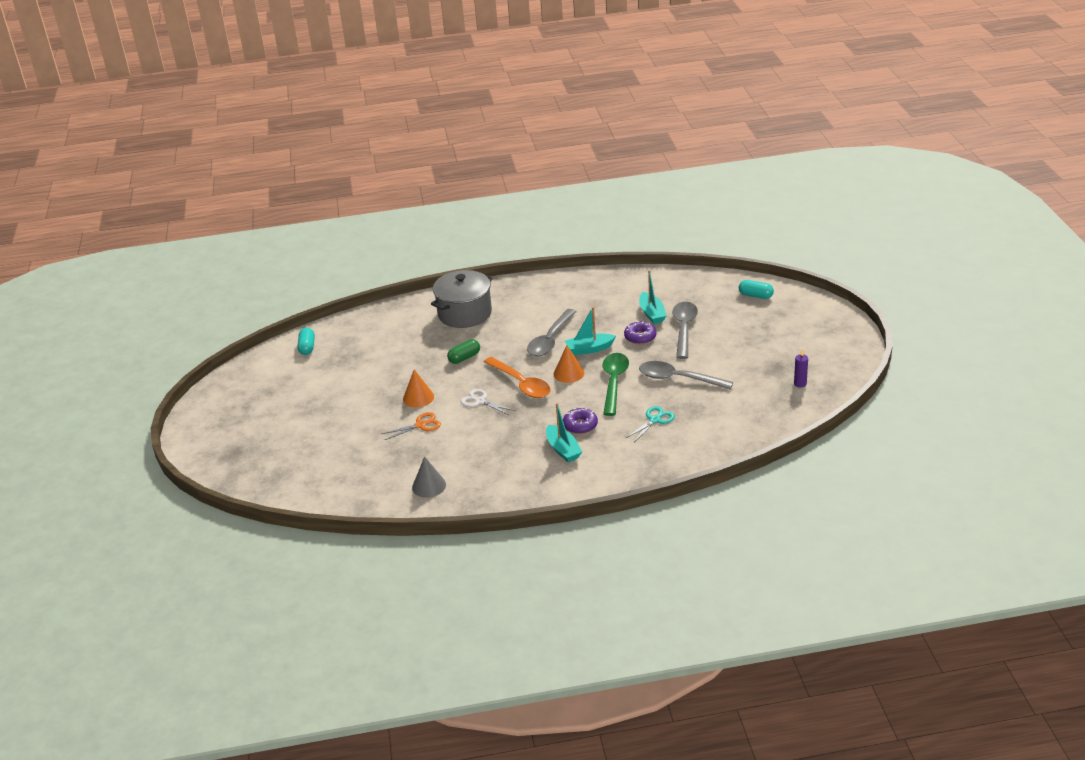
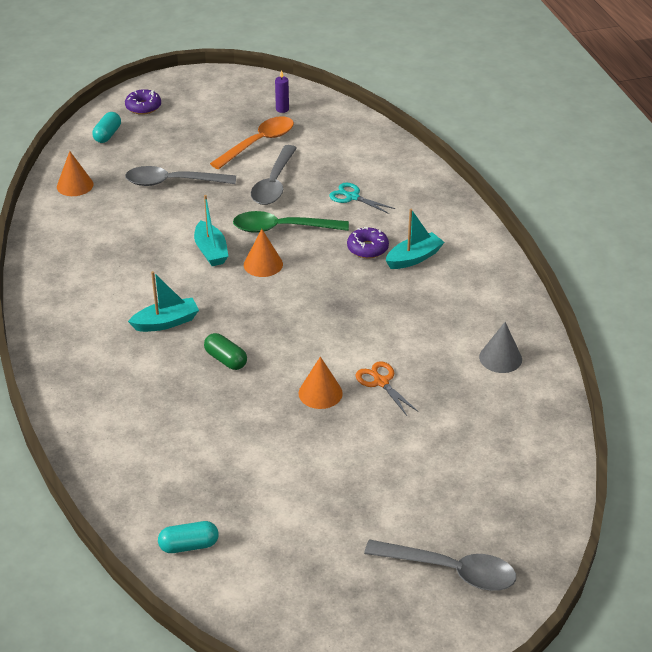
camera: 100 degrees left, 5 degrees up
(464, 313) = (112, 372): grey pot -> none
(480, 401) = (325, 334): white scissors -> none
(521, 384) = (286, 302): orange spoon -> orange spoon (258, 143)
(550, 339) = (187, 285): grey spoon -> grey spoon (450, 570)
(640, 337) = (187, 213): purple donut -> purple donut (143, 107)
(652, 314) = (136, 206): turquoise boat -> turquoise boat (166, 322)
(683, 285) = (75, 185): none -> orange cone

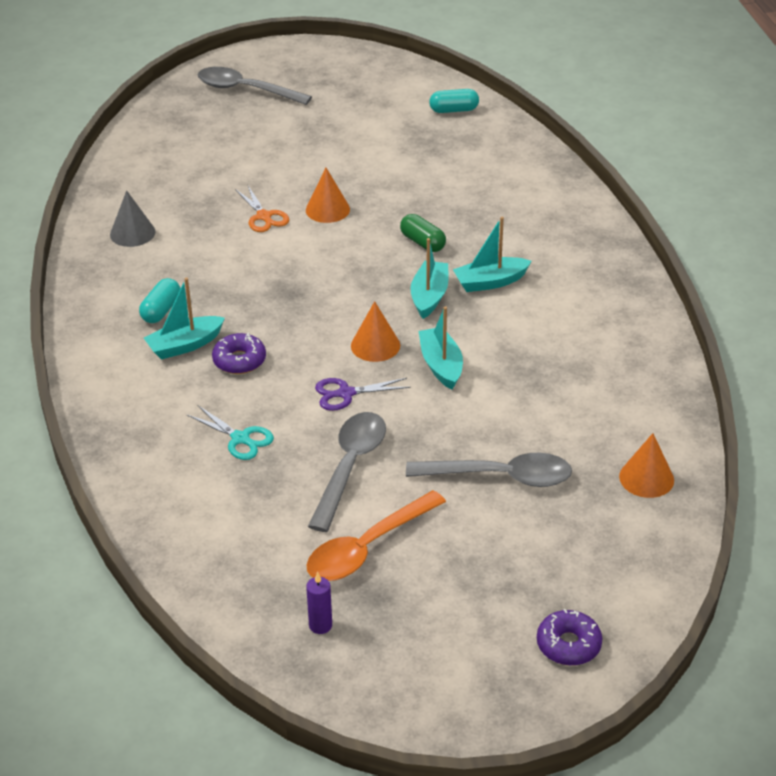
camera: 175 degrees left, 0 degrees up
(107, 135) = (619, 579): turquoise capsule -> turquoise capsule (161, 310)
(220, 307) = (429, 296): none -> turquoise boat
(283, 228) = (345, 394): green spoon -> purple scissors

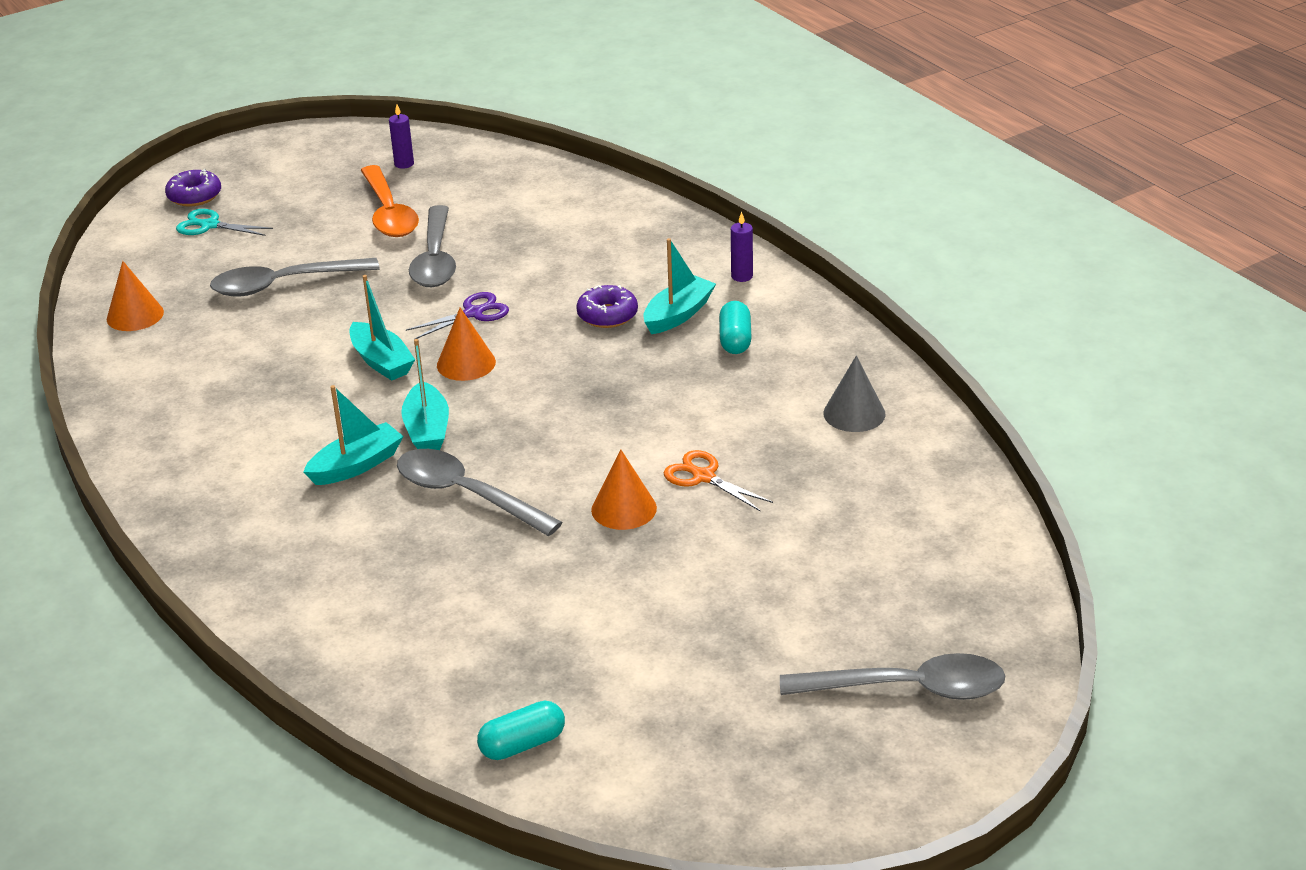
camera: 160 degrees right, 5 degrees down
(105, 369) = (742, 276): none -> purple candle
(241, 439) = (555, 255): turquoise scissors -> turquoise scissors (209, 225)
(368, 547) = (388, 213): orange spoon -> orange spoon turned 135 degrees clockwise
(423, 242) = (467, 495): green capsule -> grey spoon

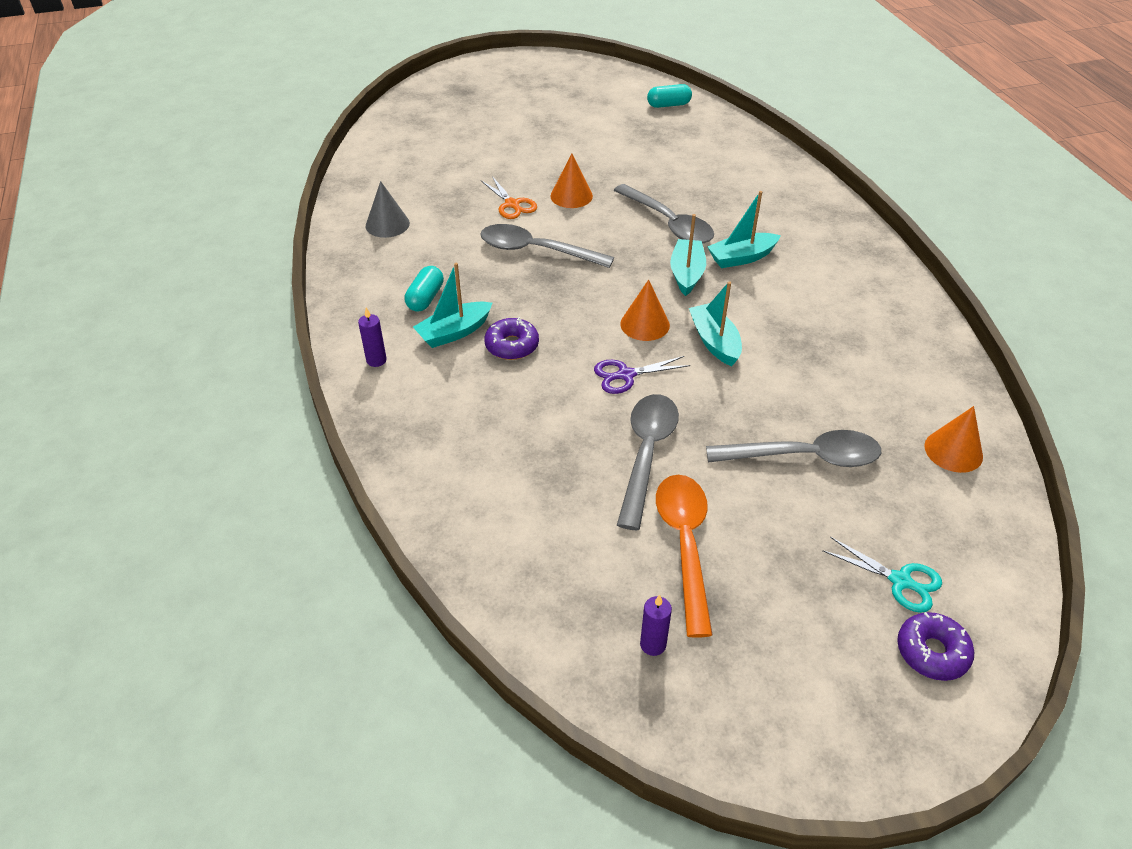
camera: 165 degrees left, 10 degrees up
(907, 689) = (476, 94): grey spoon -> grey spoon (537, 251)

